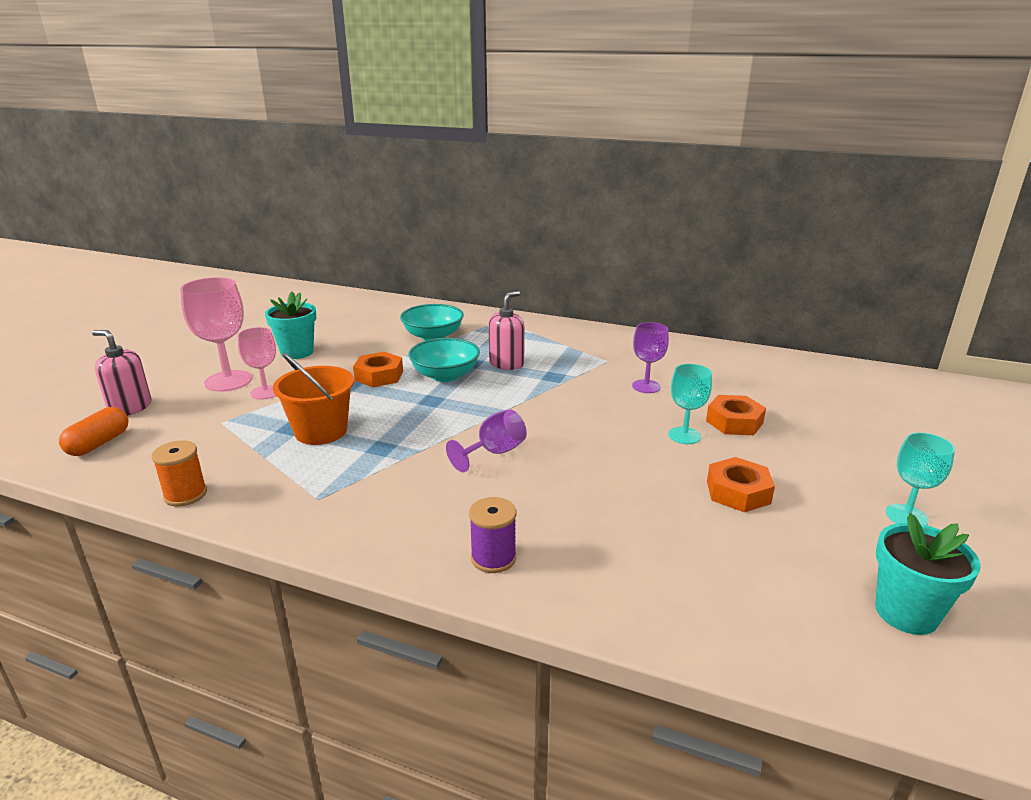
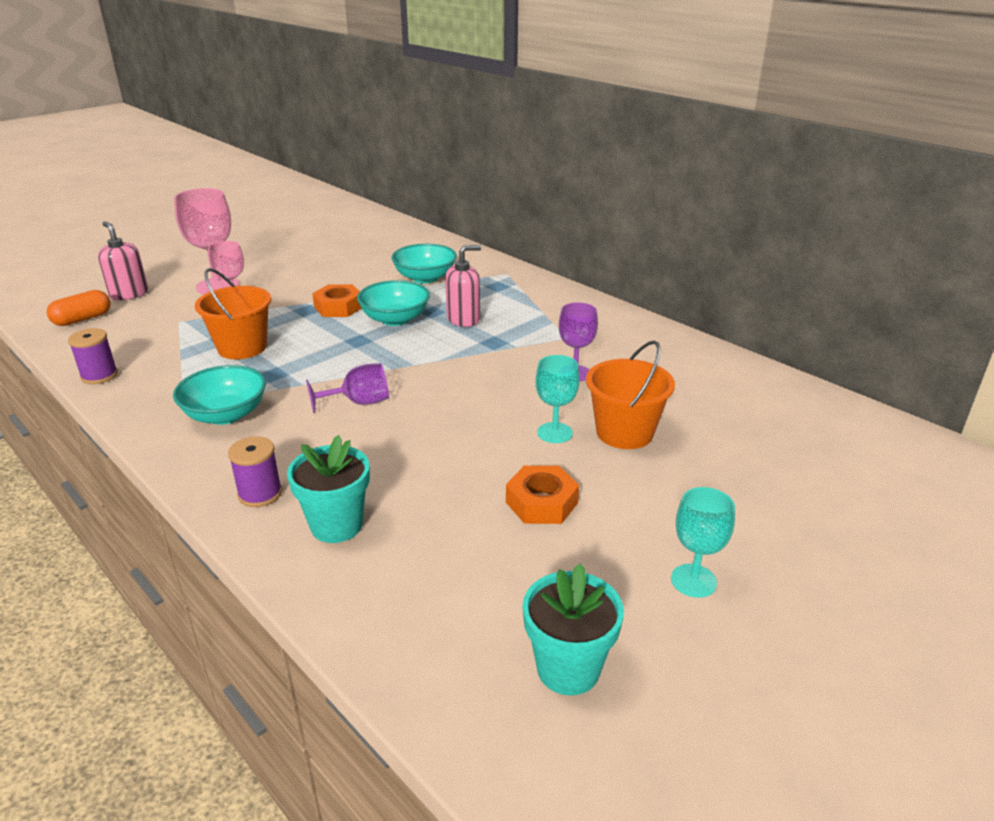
camera: 25 degrees right, 5 degrees up
(185, 495) = (99, 375): orange spool -> purple spool
(297, 352) = (295, 270): turquoise flower pot -> turquoise flower pot (336, 525)
(375, 496) = (226, 415): none -> turquoise bowl
(734, 422) = (624, 432): orange nut -> orange bucket

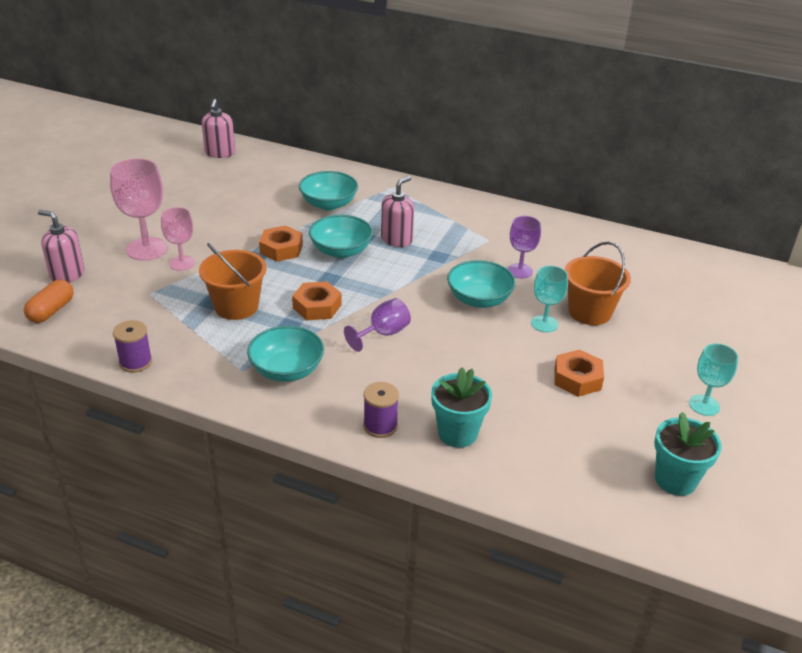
camera: 25 degrees left, 5 degrees up
(319, 363) = (317, 306): none -> orange nut
(366, 223) = (220, 153): none -> pink soap dispenser
(499, 392) = (479, 299): none -> turquoise bowl

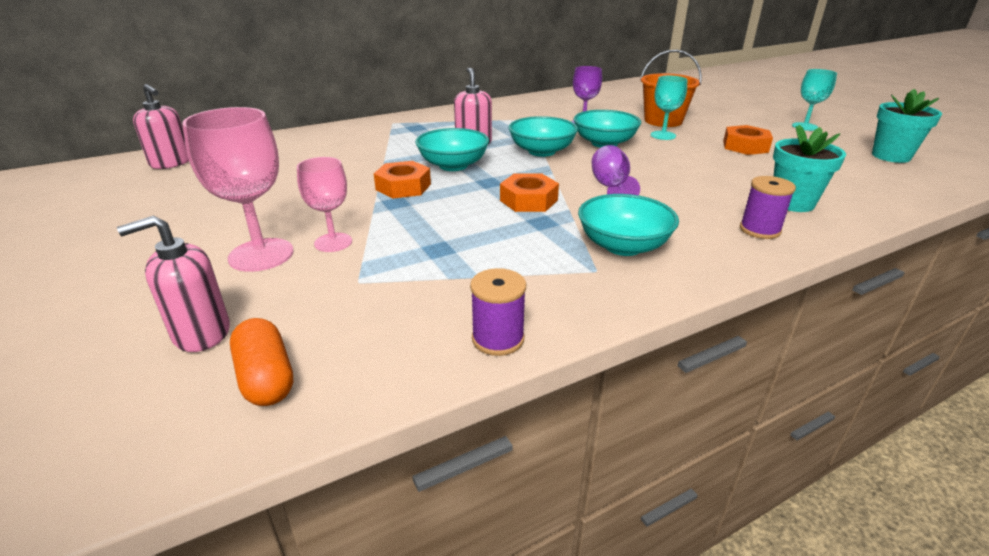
camera: 50 degrees left, 5 degrees down
(236, 306) = (469, 237): orange bucket -> none
(328, 204) = (369, 149): turquoise bowl -> turquoise bowl (541, 151)

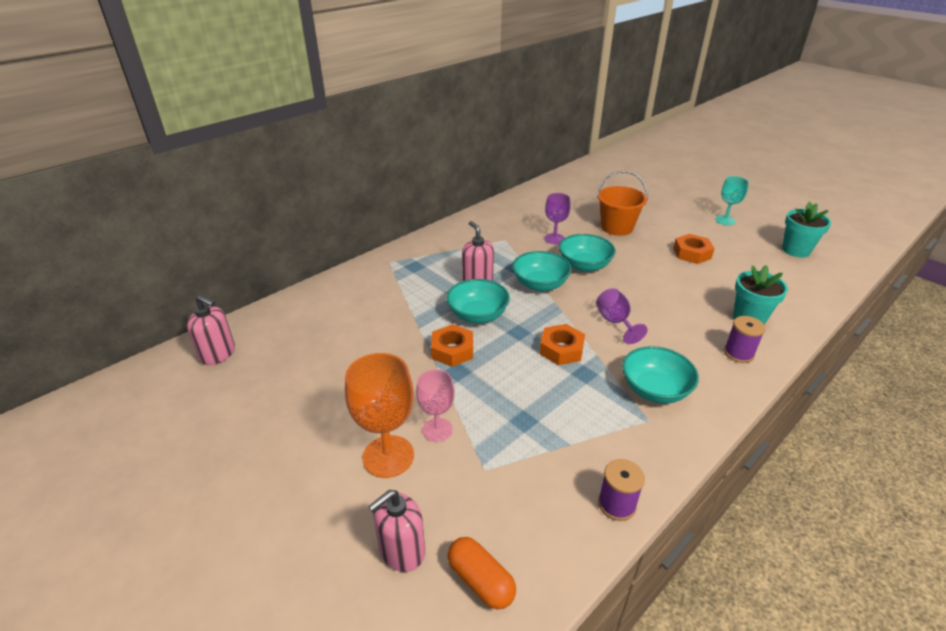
camera: 15 degrees left, 5 degrees up
(261, 255) = (388, 456): pink goblet -> orange goblet
(663, 135) = (625, 248): turquoise goblet -> none

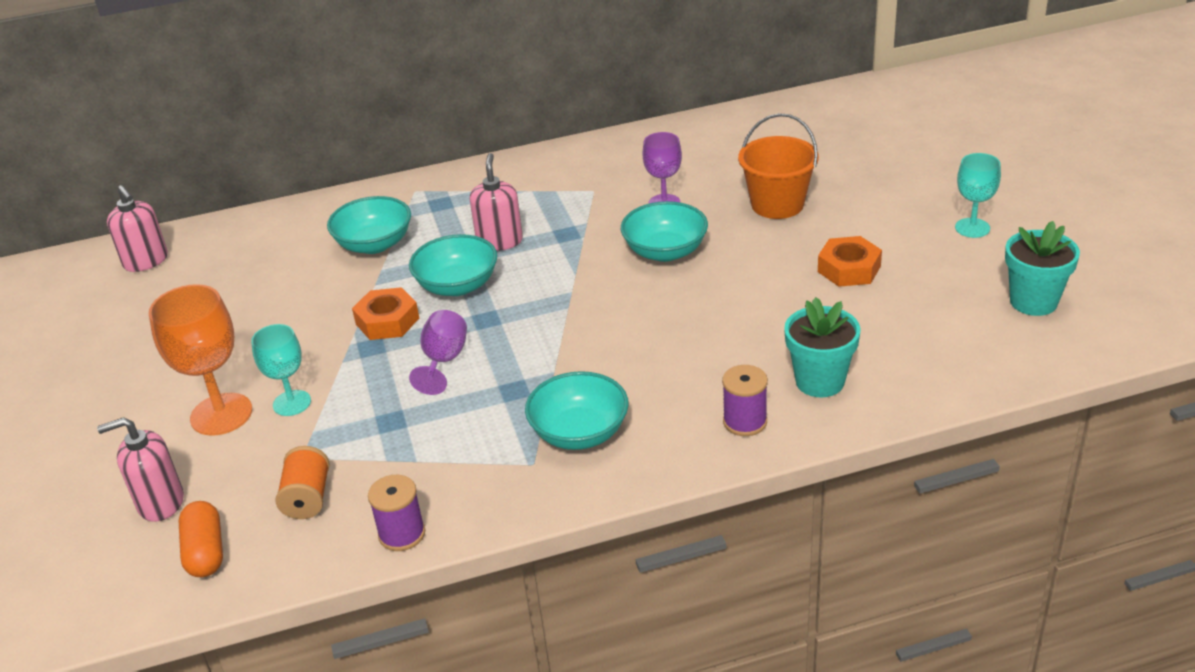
camera: 30 degrees right, 0 degrees up
(437, 430) = (292, 403): pink goblet -> turquoise goblet
(520, 501) = (307, 498): none -> orange spool
(540, 284) = (576, 264): turquoise bowl -> turquoise bowl (374, 244)
(561, 349) = (516, 354): orange nut -> none
(615, 322) = (622, 338): purple goblet -> purple goblet (443, 361)

